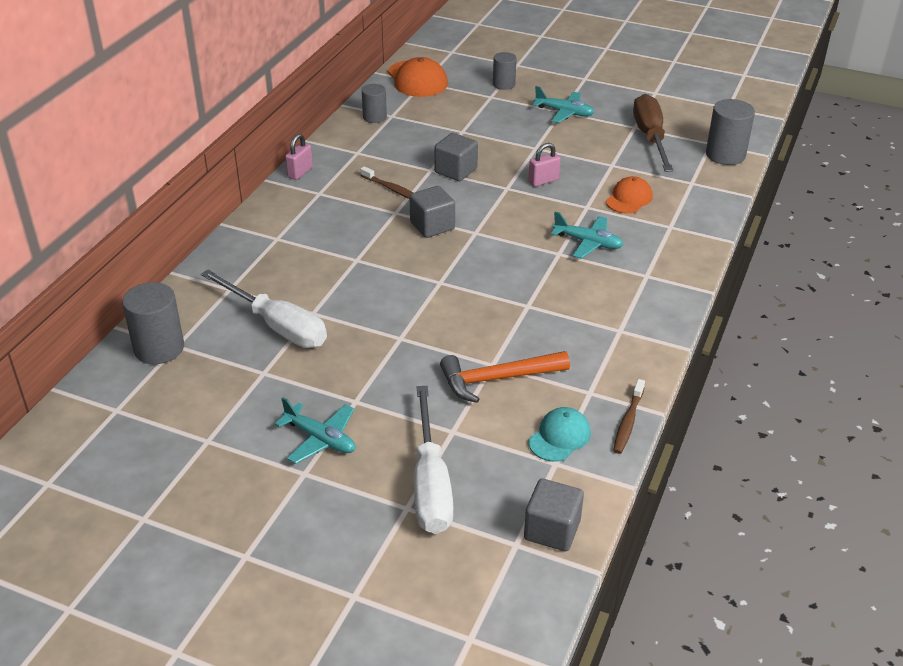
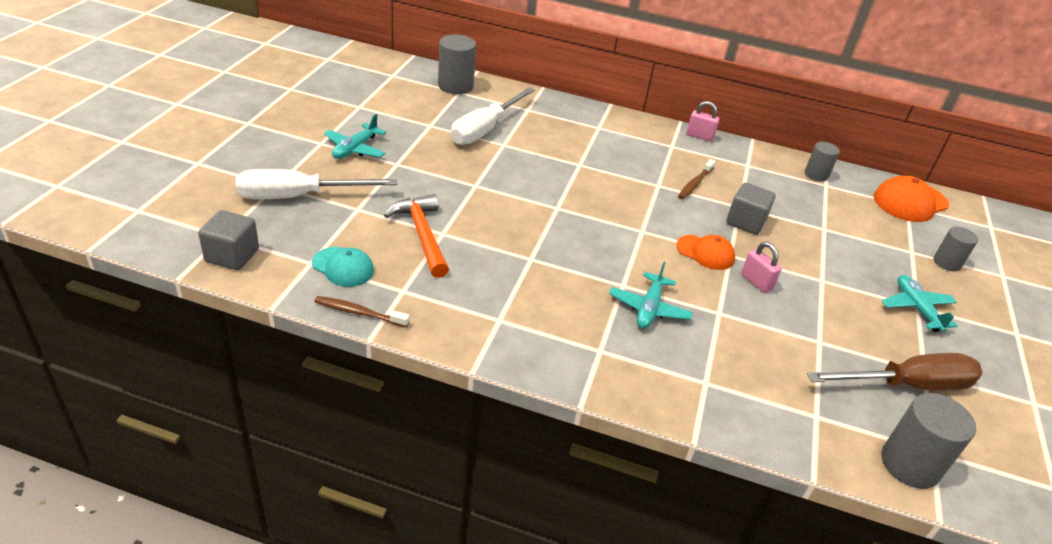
camera: 80 degrees right, 0 degrees up
(432, 226) = (643, 205): grey cube -> none
(564, 112) = (916, 308): turquoise plane -> turquoise plane turned 150 degrees clockwise
(629, 199) = (751, 350): orange cap -> orange cap (705, 252)

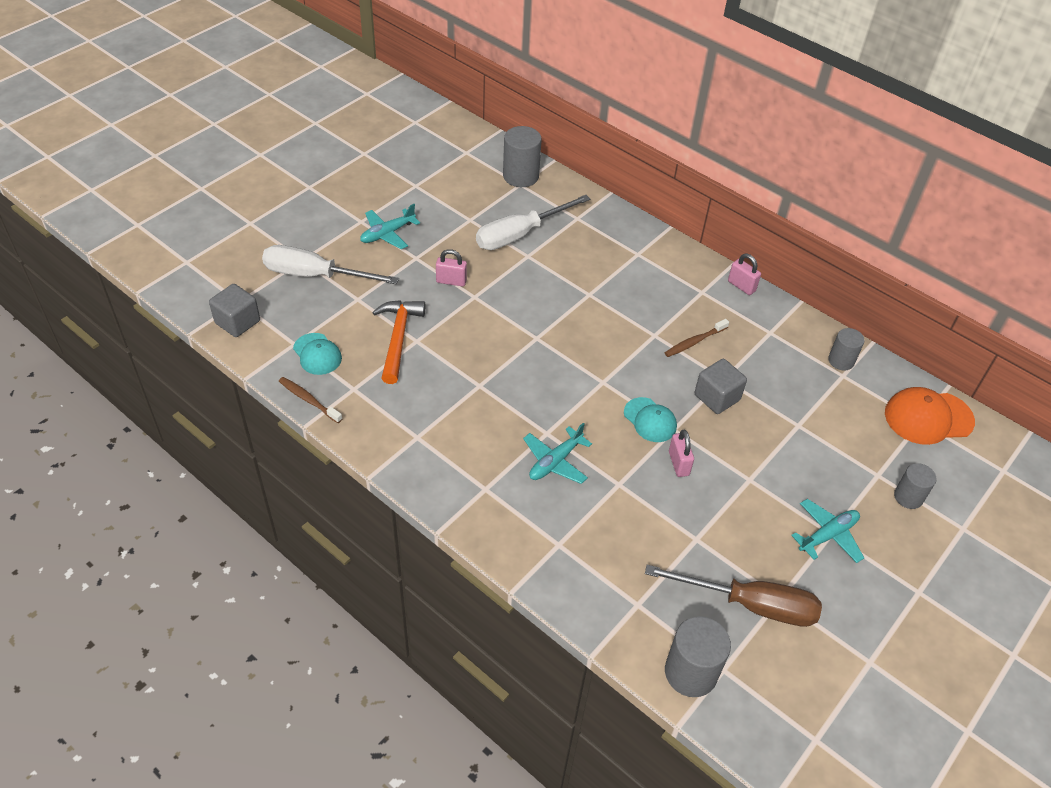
camera: 25 degrees right, 10 degrees up
(444, 177) = (451, 281): none -> pink padlock
(705, 252) = (650, 420): orange cap -> turquoise cap
(916, 308) = (827, 535): turquoise plane -> turquoise plane turned 45 degrees clockwise

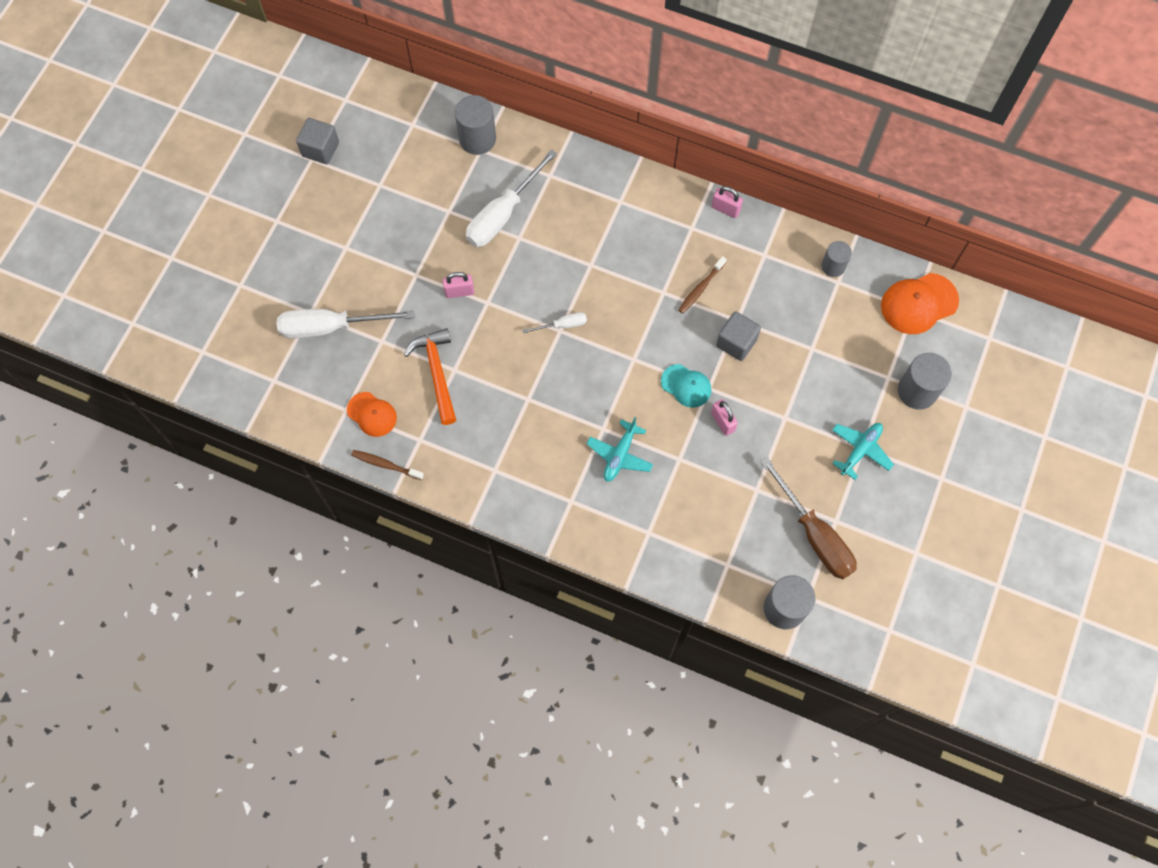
camera: 15 degrees left, 20 degrees up
(237, 322) = (284, 404): grey cube -> grey cube (320, 149)
(317, 354) = (372, 414): turquoise cap -> orange cap
(387, 234) = (377, 255): turquoise plane -> none
(541, 334) = (563, 325): none -> white screwdriver
(750, 605) = (814, 535): brown screwdriver -> brown screwdriver turned 60 degrees clockwise
(908, 497) = (917, 391): grey cylinder -> grey cylinder, size x1.59

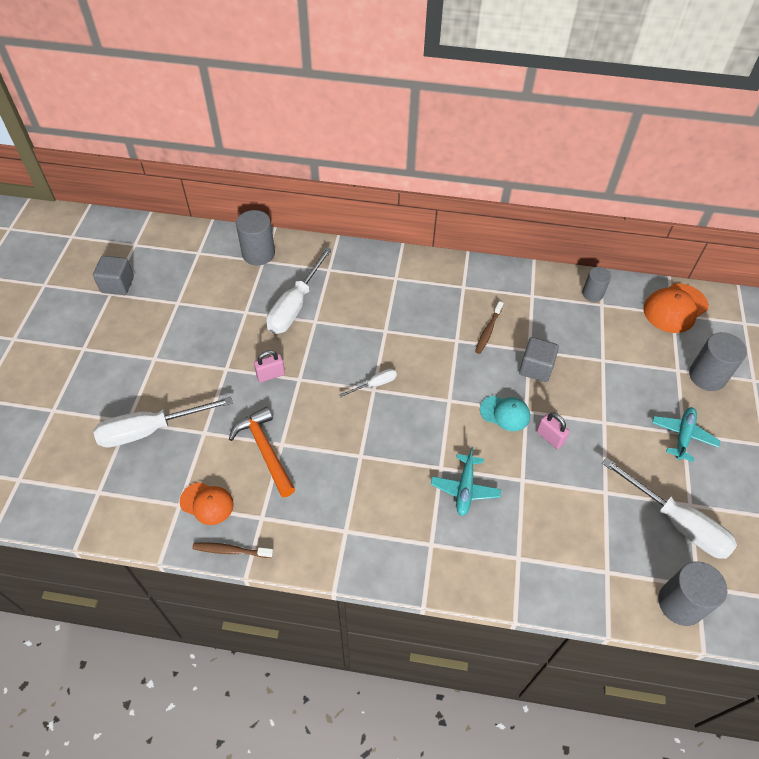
camera: 15 degrees left, 15 degrees down
(725, 209) = (486, 268): pink padlock -> none
(814, 535) = (677, 522): brown screwdriver -> white screwdriver

